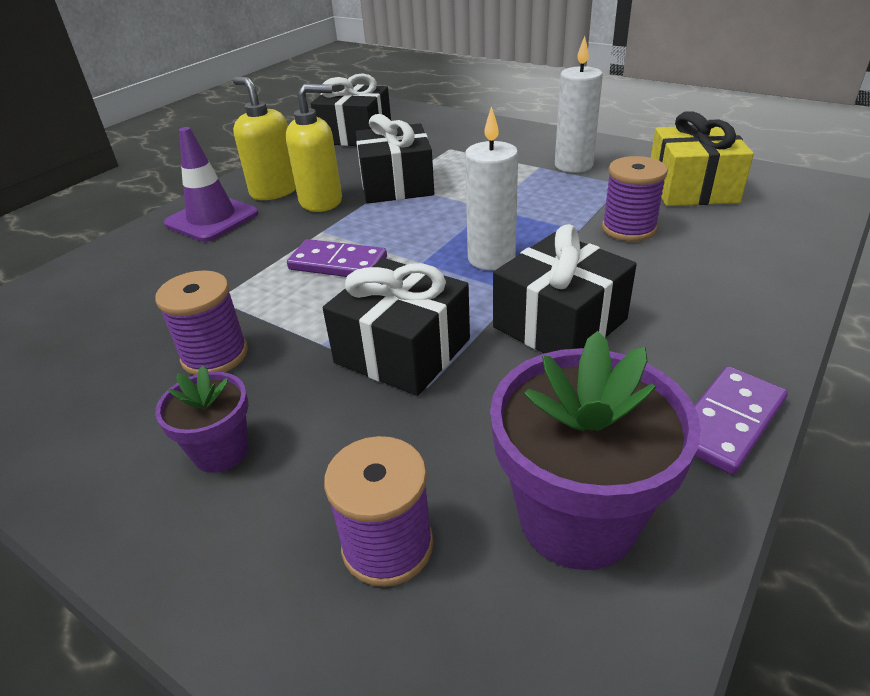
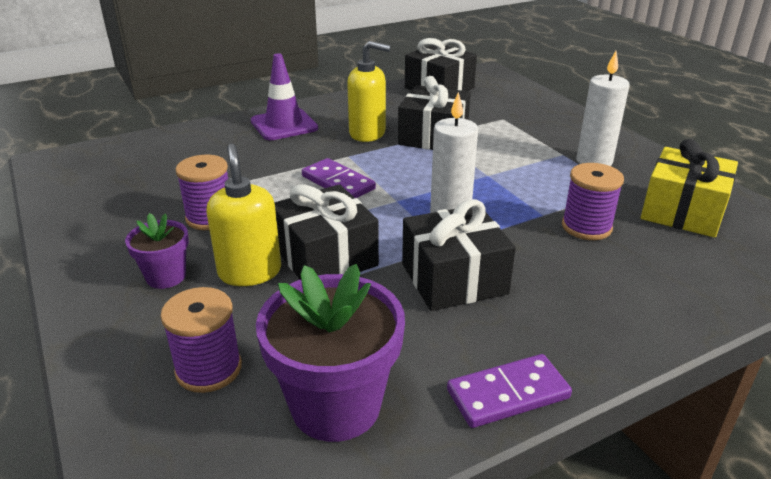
camera: 25 degrees right, 5 degrees down
(274, 191) = (342, 116): yellow soap dispenser -> yellow soap dispenser (250, 272)

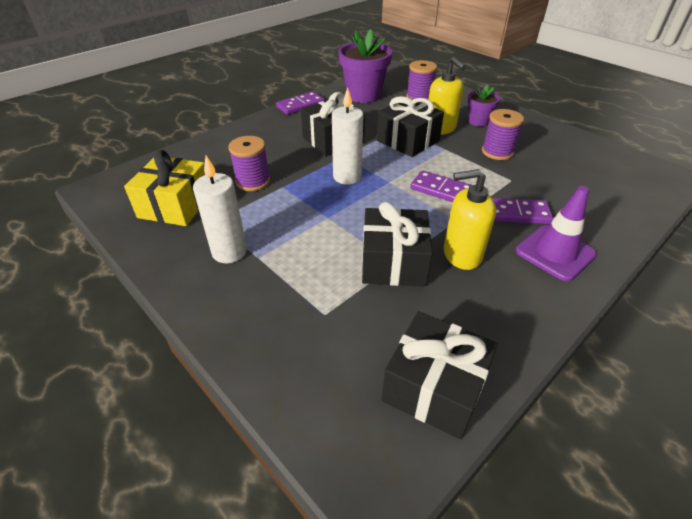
camera: 165 degrees right, 10 degrees up
(280, 152) = (516, 213): none -> purple domino

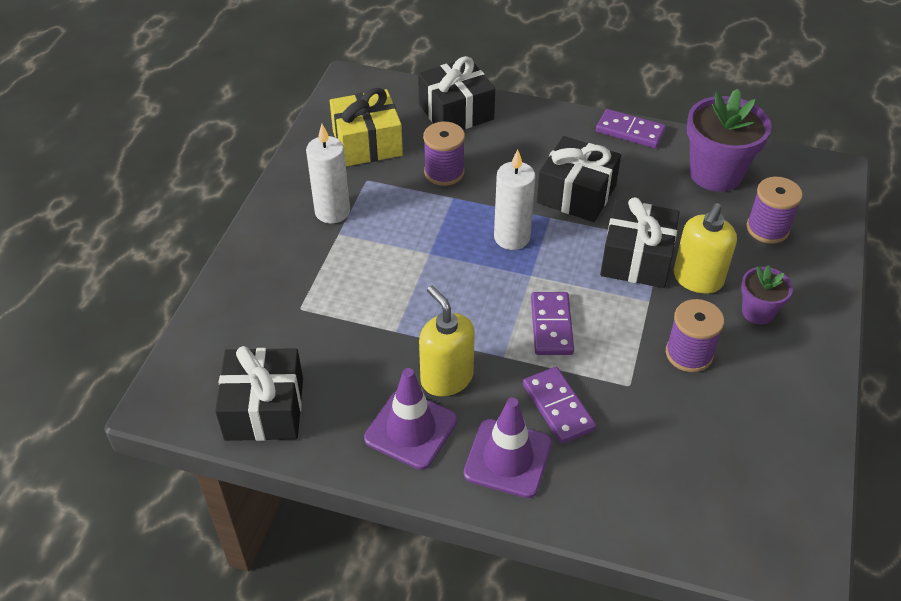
camera: 60 degrees right, 5 degrees up
(393, 262) = (397, 329): black gift -> black gift (456, 112)
(505, 293) = (411, 429): none -> purple traffic cone

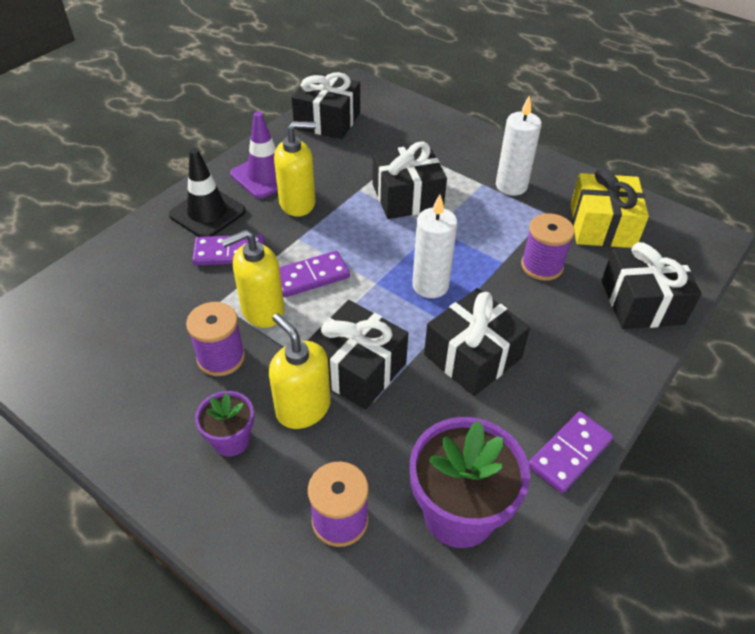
camera: 110 degrees right, 0 degrees up
(389, 287) = (407, 197): none -> black gift
(508, 458) = (207, 213): purple traffic cone -> black traffic cone
(551, 326) = (311, 276): purple domino -> purple domino turned 45 degrees counterclockwise
(617, 346) = (262, 310): none -> yellow soap dispenser

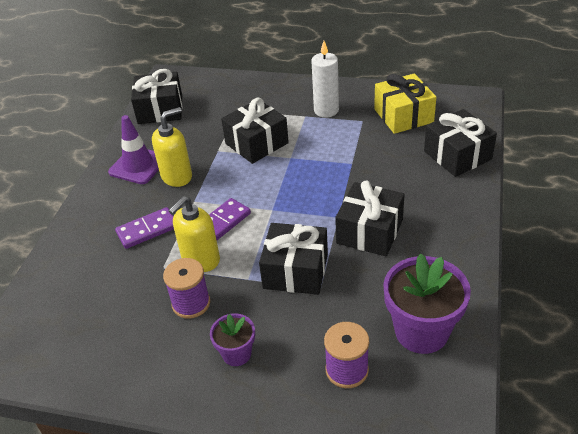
camera: 20 degrees left, 5 degrees down
(207, 213) = (110, 208): black traffic cone -> none
(303, 408) = (274, 312): yellow soap dispenser -> none
(430, 285) = (311, 197): white candle -> none
(542, 266) = (379, 156): purple spool -> none
(570, 453) = (468, 266): purple domino -> none

